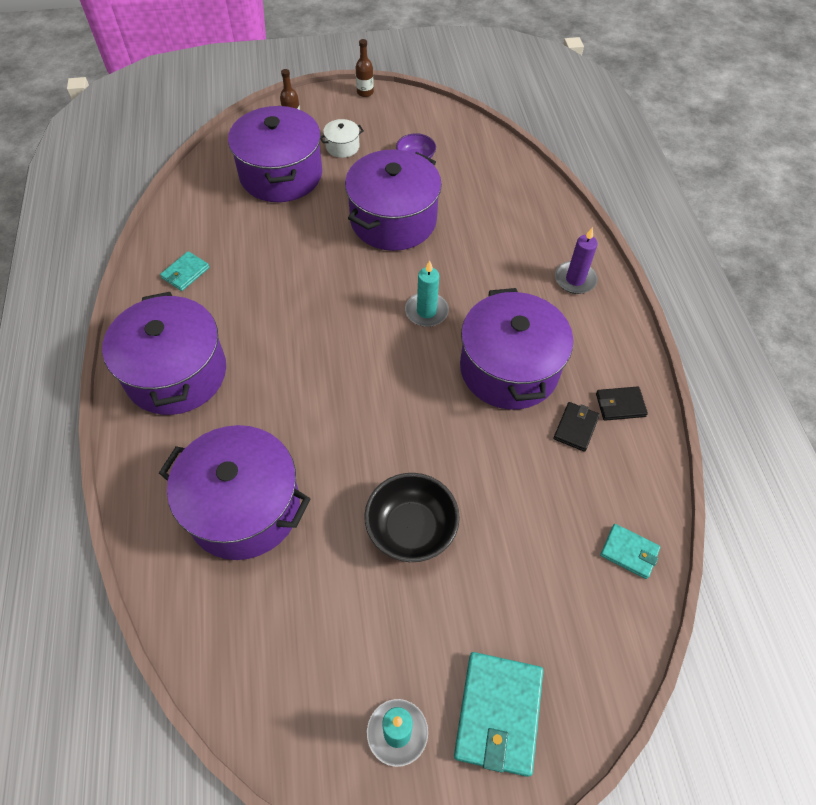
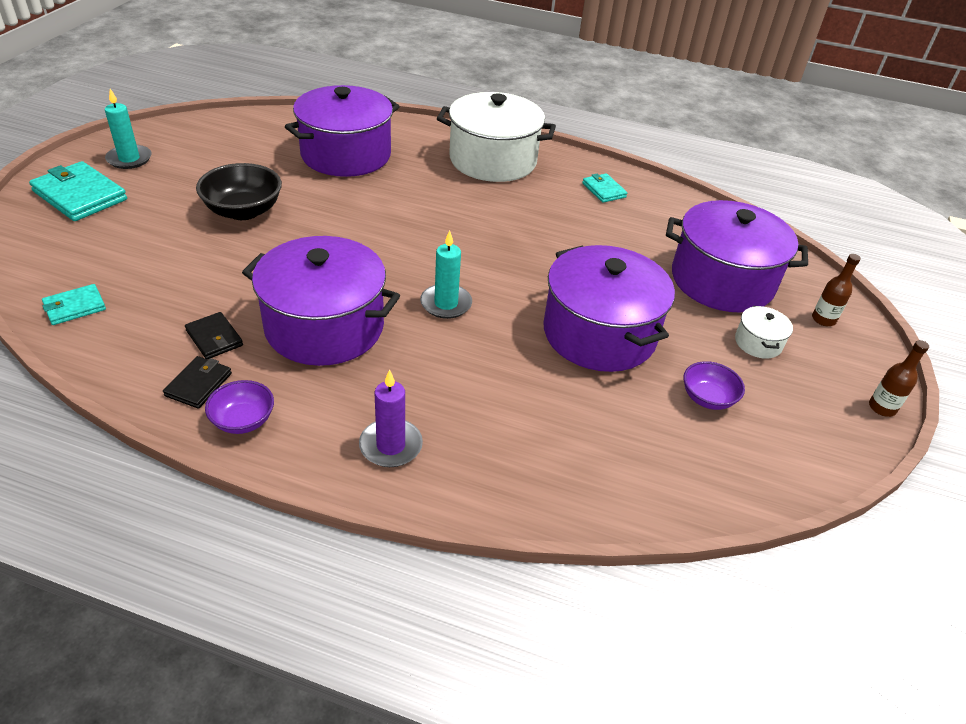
camera: 115 degrees right, 15 degrees down
(176, 373) = (493, 160): purple pot -> white pot
(623, 360) = (243, 420): none -> purple bowl

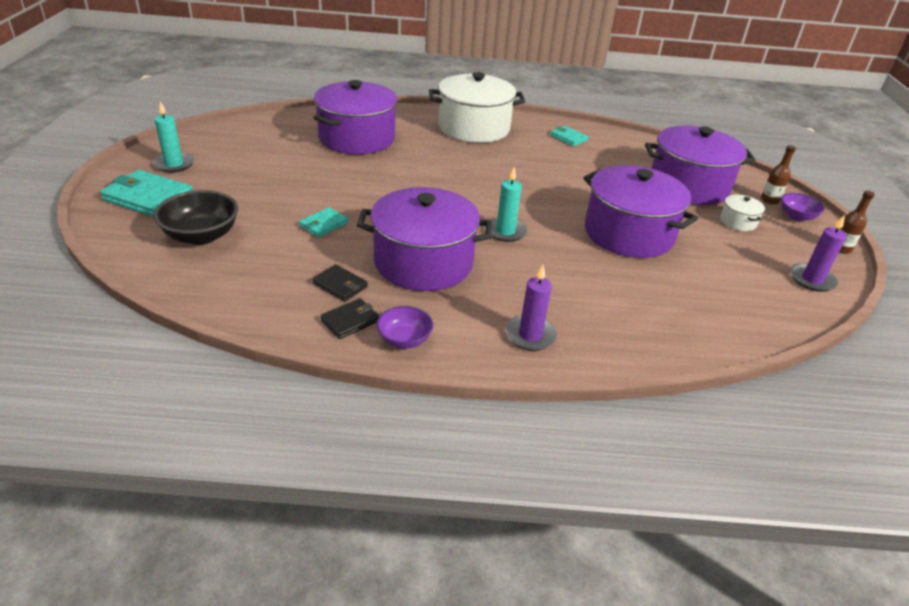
camera: 15 degrees left, 5 degrees down
(75, 307) = (203, 282): turquoise wallet -> turquoise wallet (324, 225)
(199, 384) = (350, 321): black wallet -> black wallet turned 45 degrees clockwise
(243, 211) = (300, 190): black bowl -> black bowl (201, 236)
(707, 398) = (728, 263): purple bowl -> purple bowl (796, 216)
(810, 444) = (812, 280): none -> purple candle

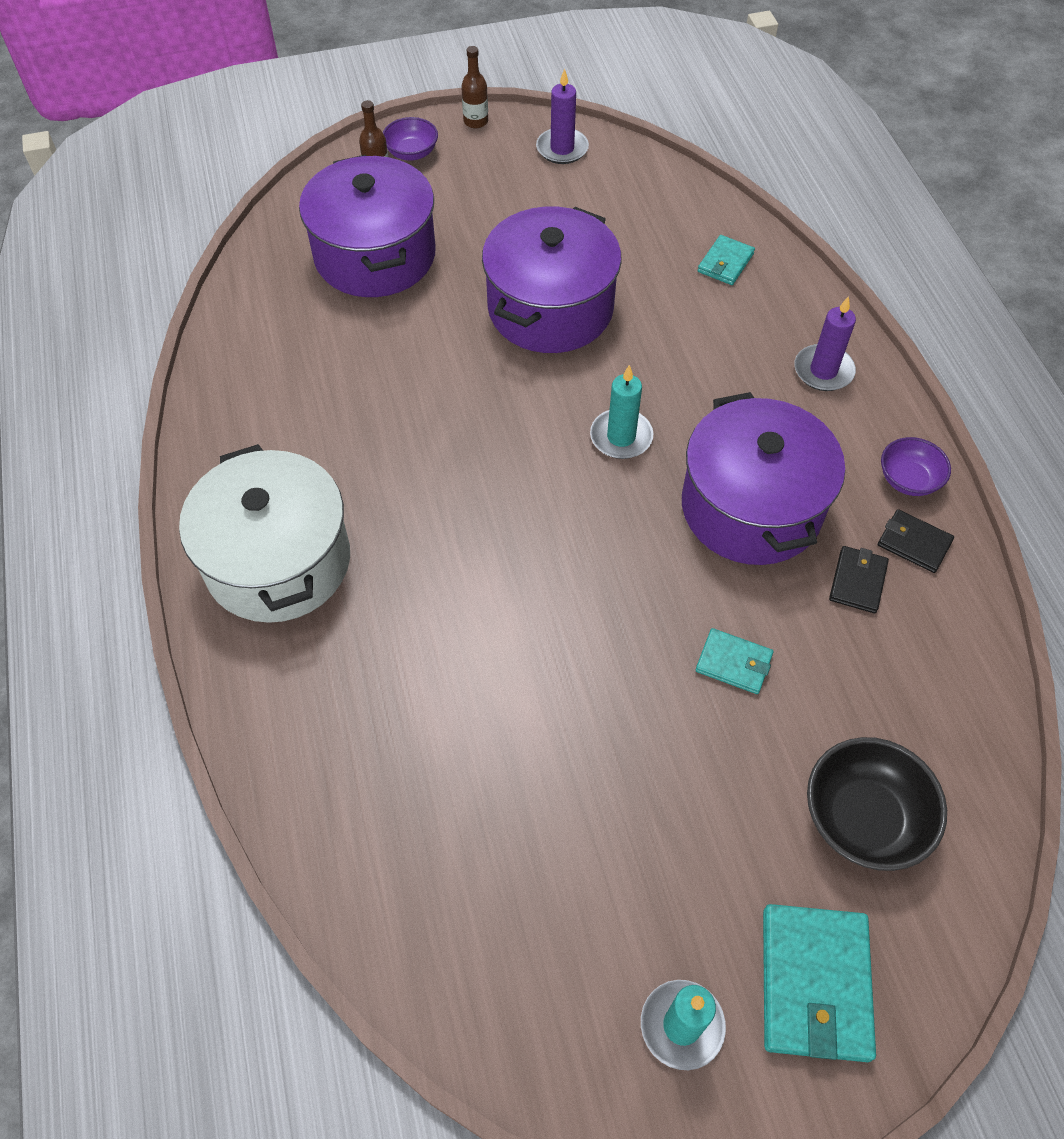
camera: 105 degrees left, 20 degrees up
(357, 138) = (412, 741): purple pot -> none
(568, 138) = (262, 414): turquoise wallet -> turquoise wallet (725, 263)
(738, 222) = (457, 206): white pot -> none

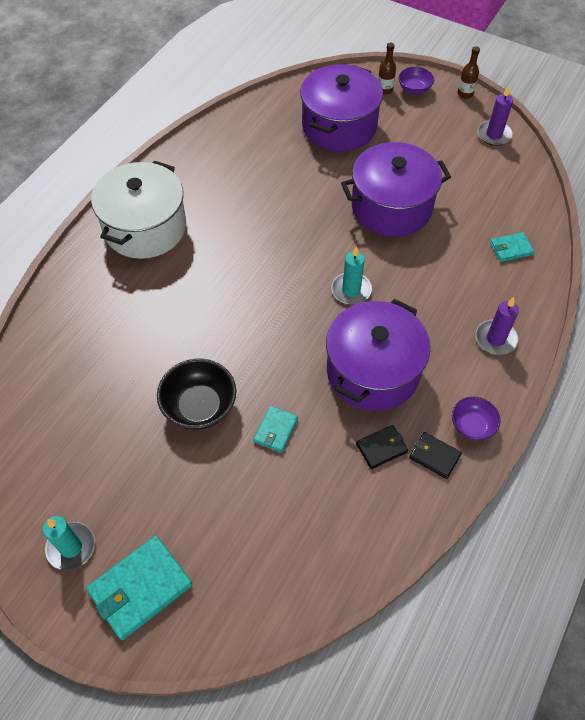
camera: 45 degrees right, 0 degrees up
(734, 663) = (275, 430): turquoise wallet -> turquoise wallet turned 45 degrees clockwise
(863, 818) = (247, 547): black bowl -> black bowl (199, 406)
(914, 543) = (434, 456): black wallet -> black wallet turned 45 degrees counterclockwise

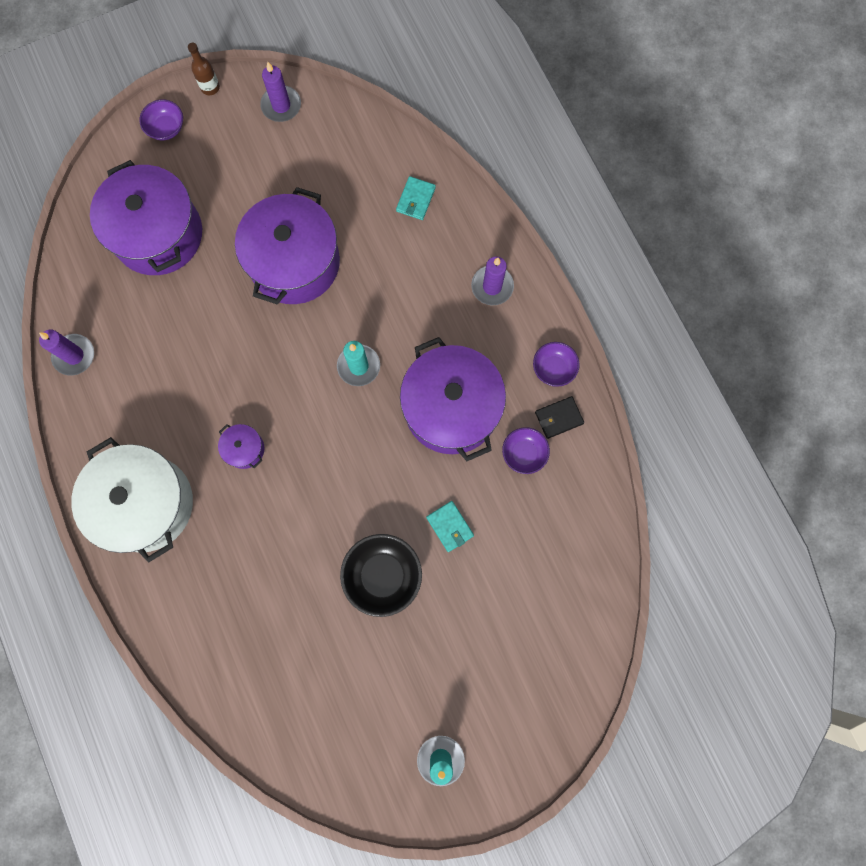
camera: 55 degrees left, 20 degrees up
(140, 588) = (512, 722): turquoise wallet -> none
(218, 133) = (74, 355): none -> purple candle
(229, 259) = (244, 449): none -> purple pot
(381, 448) = (524, 453): black wallet -> purple bowl
(385, 90) = (144, 155): brown bottle -> none

